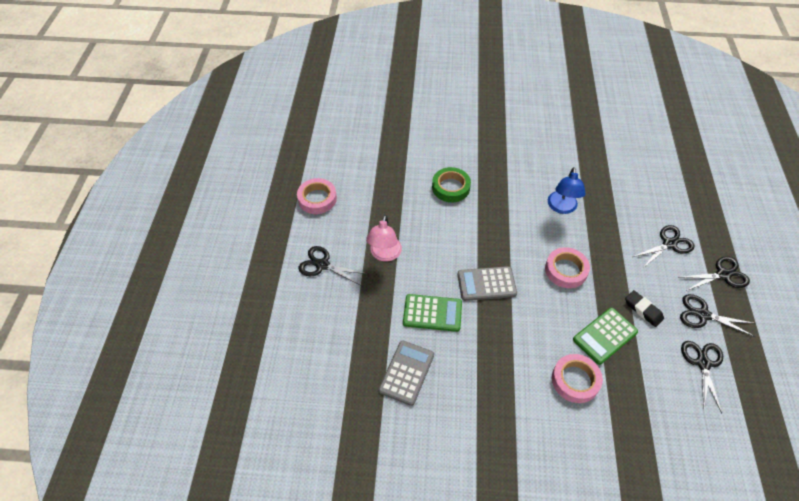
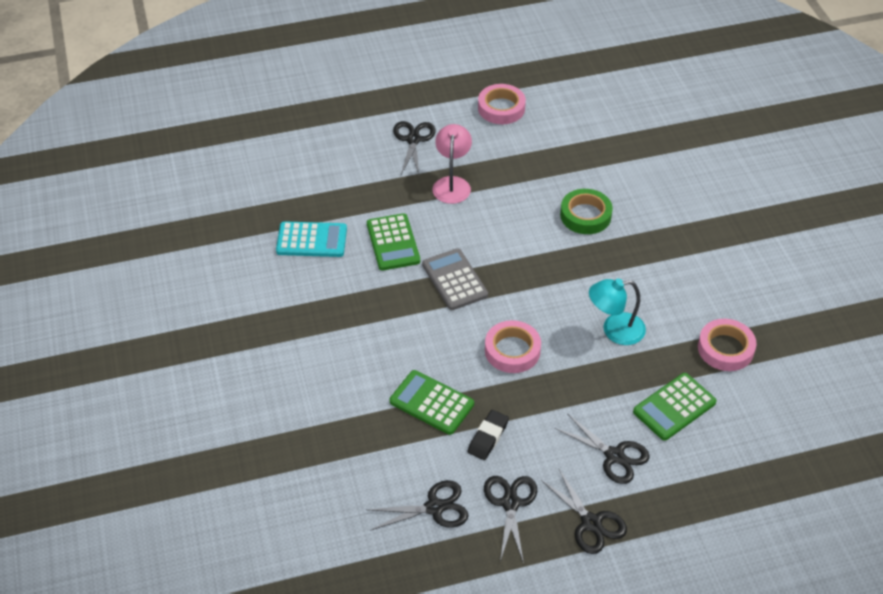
camera: 70 degrees right, 5 degrees down
(384, 254) = (452, 184): pink lamp -> pink lamp turned 105 degrees clockwise
(406, 372) = (311, 240): grey calculator -> turquoise calculator
(562, 208) = (614, 330): blue lamp -> turquoise lamp
(575, 380) = (359, 383): pink tape -> pink tape (725, 349)
(634, 200) = (674, 407): none -> green calculator

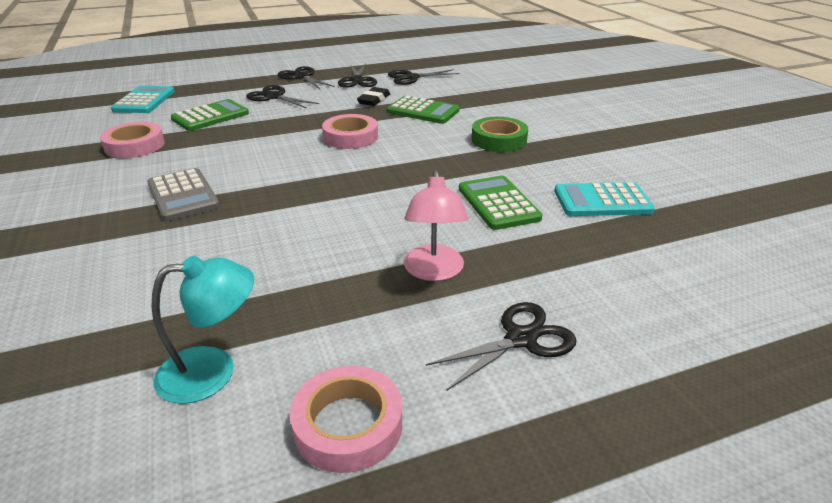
camera: 175 degrees right, 15 degrees down
(413, 140) = (520, 339): black scissors -> black scissors turned 120 degrees counterclockwise
(454, 280) = (414, 177): grey calculator -> grey calculator (183, 195)
(585, 215) = (233, 243): green tape -> green tape (499, 140)
(614, 330) = (242, 152): turquoise lamp -> turquoise lamp (213, 371)
(774, 456) = (144, 101): none -> turquoise calculator

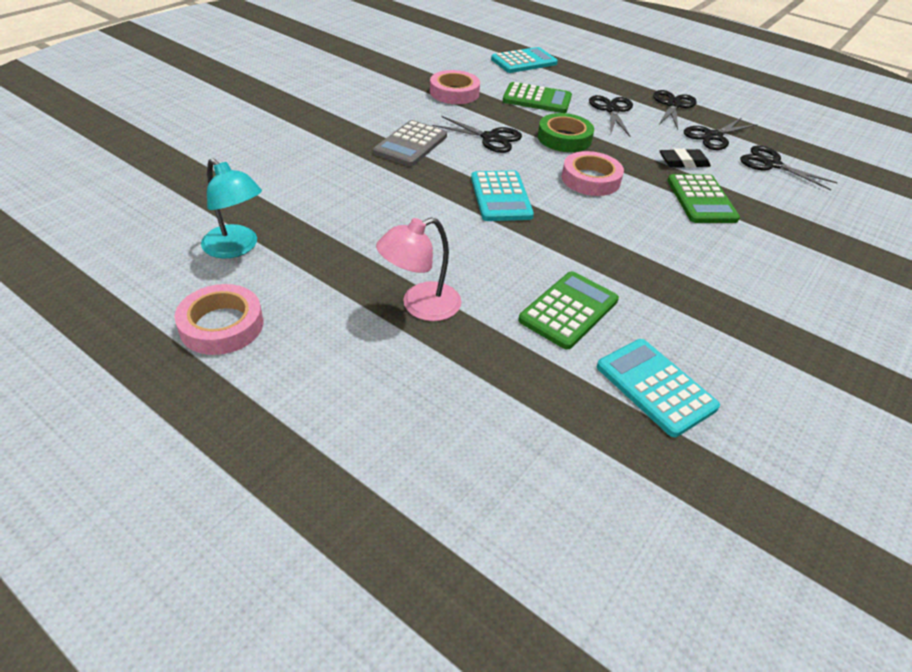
camera: 55 degrees right, 10 degrees up
(325, 180) = (501, 197): none -> turquoise calculator
(499, 140) = (704, 271): green tape -> green tape (564, 138)
(520, 339) = (367, 386): black scissors -> black scissors (490, 138)

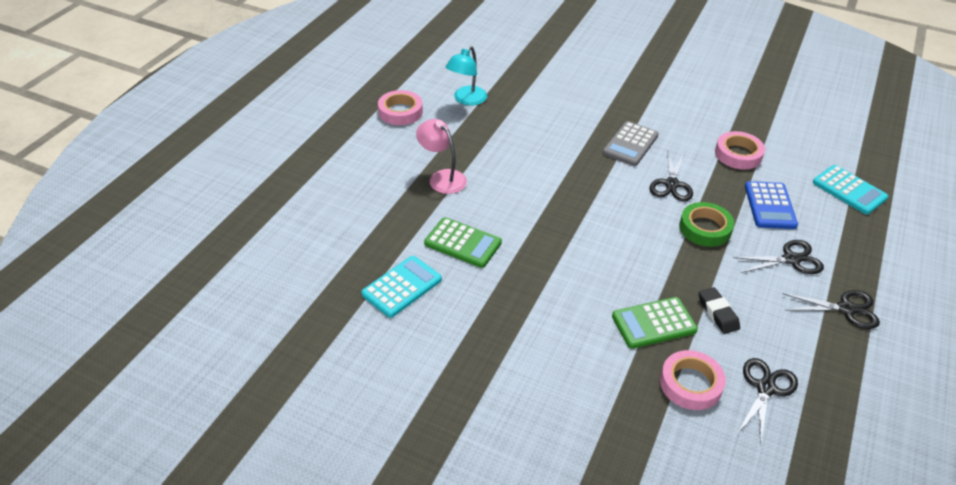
camera: 80 degrees right, 0 degrees up
(411, 144) = (630, 144): grey calculator -> grey calculator turned 75 degrees counterclockwise
(501, 197) = (584, 199): turquoise calculator -> none
(537, 99) = (770, 206): green calculator -> blue calculator
(590, 179) = (643, 248): pink tape -> pink tape (690, 384)
(713, 136) = (794, 341): black scissors -> none

